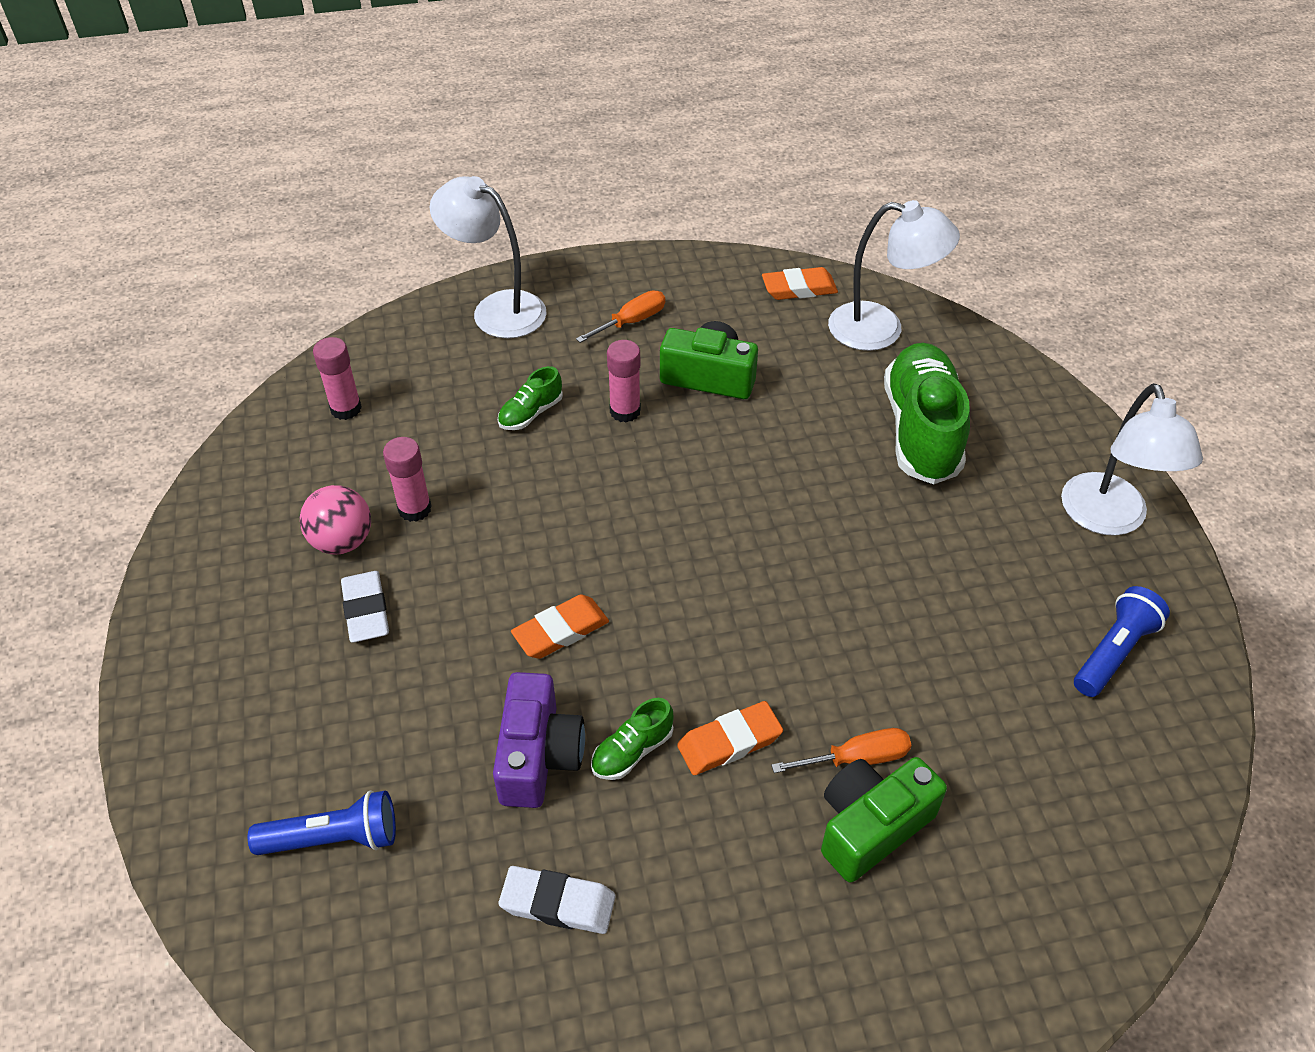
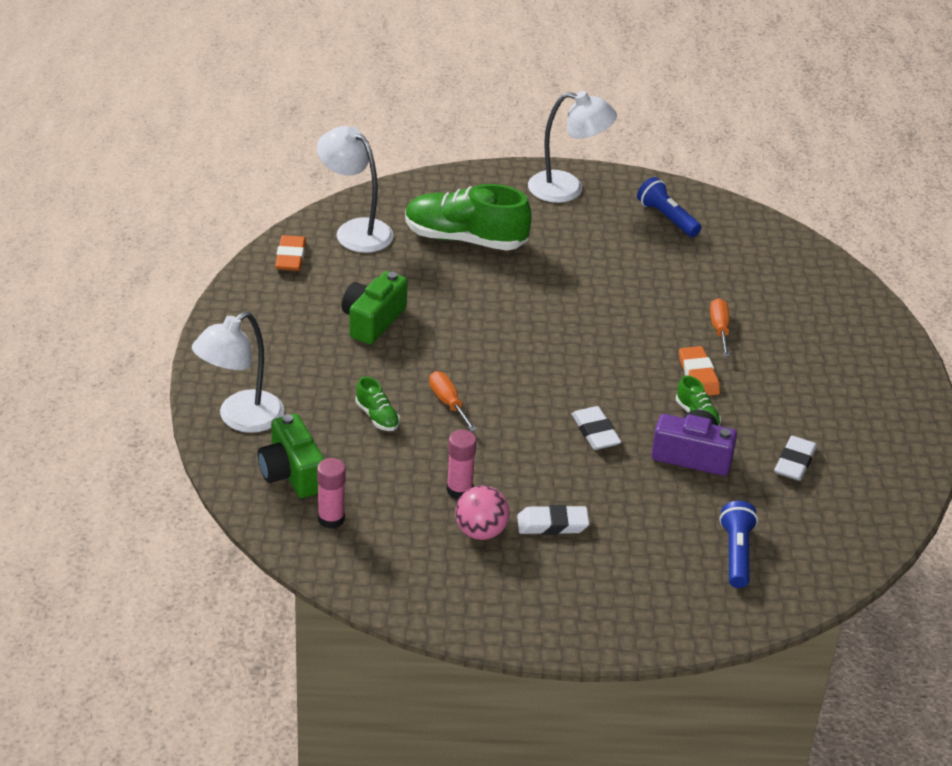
camera: 80 degrees left, 10 degrees down
(561, 631) = (595, 432): orange eraser -> white eraser
(625, 411) = (393, 368): pink glue stick -> none
(631, 321) = (291, 348): orange screwdriver -> orange screwdriver (448, 403)
(871, 826) = (764, 334): green camera -> green camera (292, 473)
(881, 329) = (355, 230): white lamp -> white lamp turned 75 degrees counterclockwise

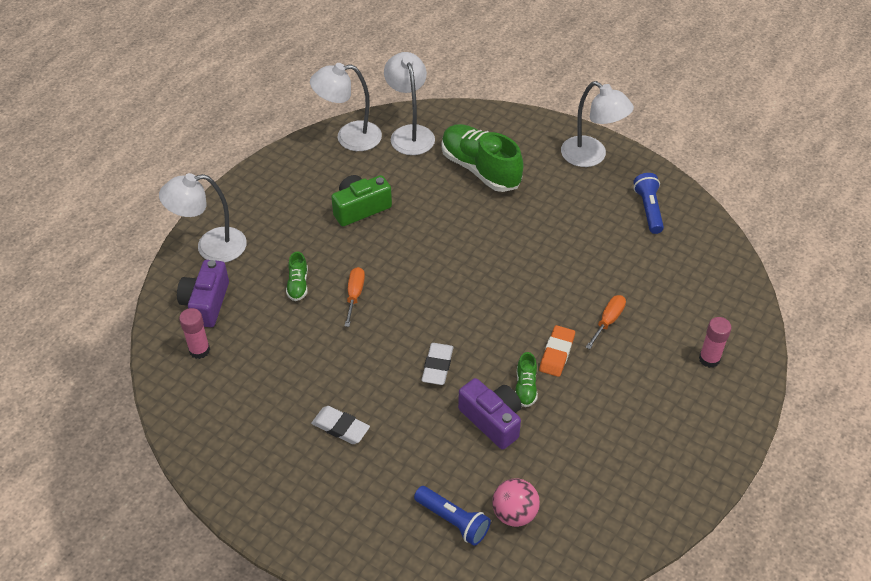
camera: 35 degrees right, 10 degrees up
(290, 257) = (349, 137): orange eraser -> white lamp
(292, 473) = (206, 303): green camera -> purple camera
(459, 490) = (301, 368): pink glue stick -> pink glue stick (709, 359)
(481, 532) = (286, 409): pink ball -> pink ball (514, 513)
(736, 554) = (453, 521): blue flashlight -> blue flashlight turned 90 degrees clockwise
(794, 462) = (568, 464): white eraser -> none

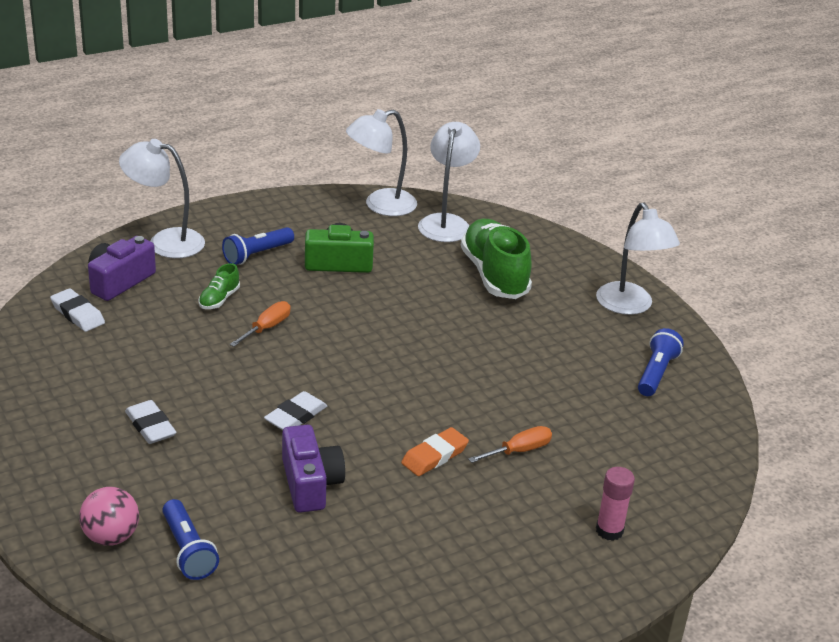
camera: 25 degrees right, 15 degrees down
(199, 350) = (78, 314): pink glue stick -> white eraser
(292, 228) = (257, 254): none -> blue flashlight
(349, 137) = (380, 205): white lamp -> white lamp turned 45 degrees counterclockwise
(514, 513) = (258, 573): pink ball -> pink ball (111, 537)
(525, 387) = (372, 471): green shoe -> none

